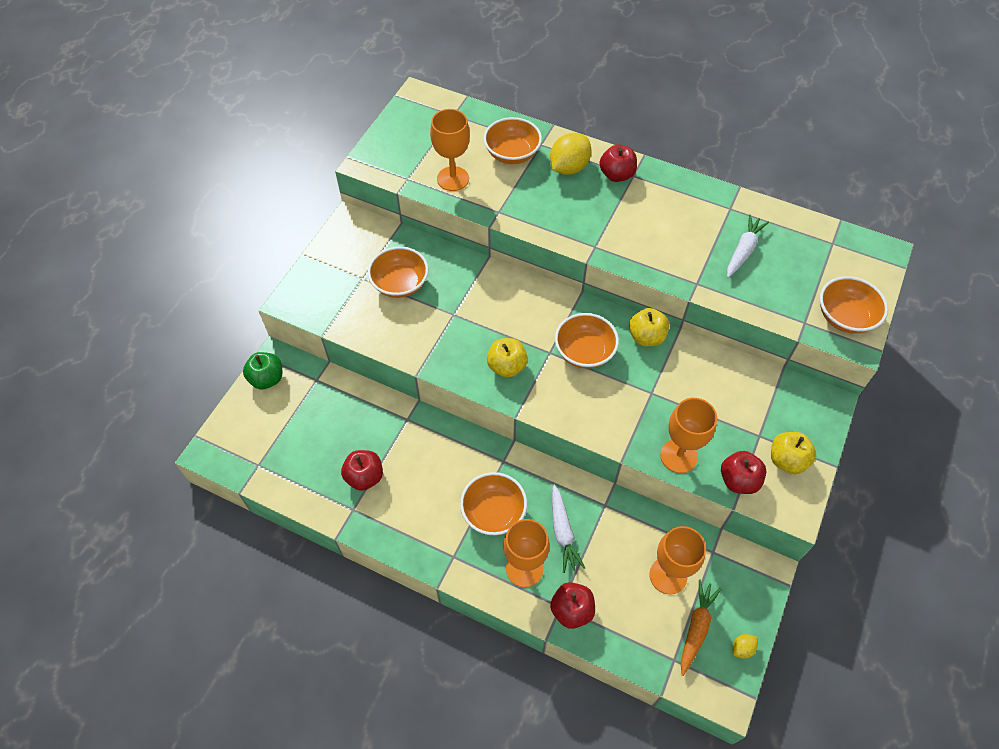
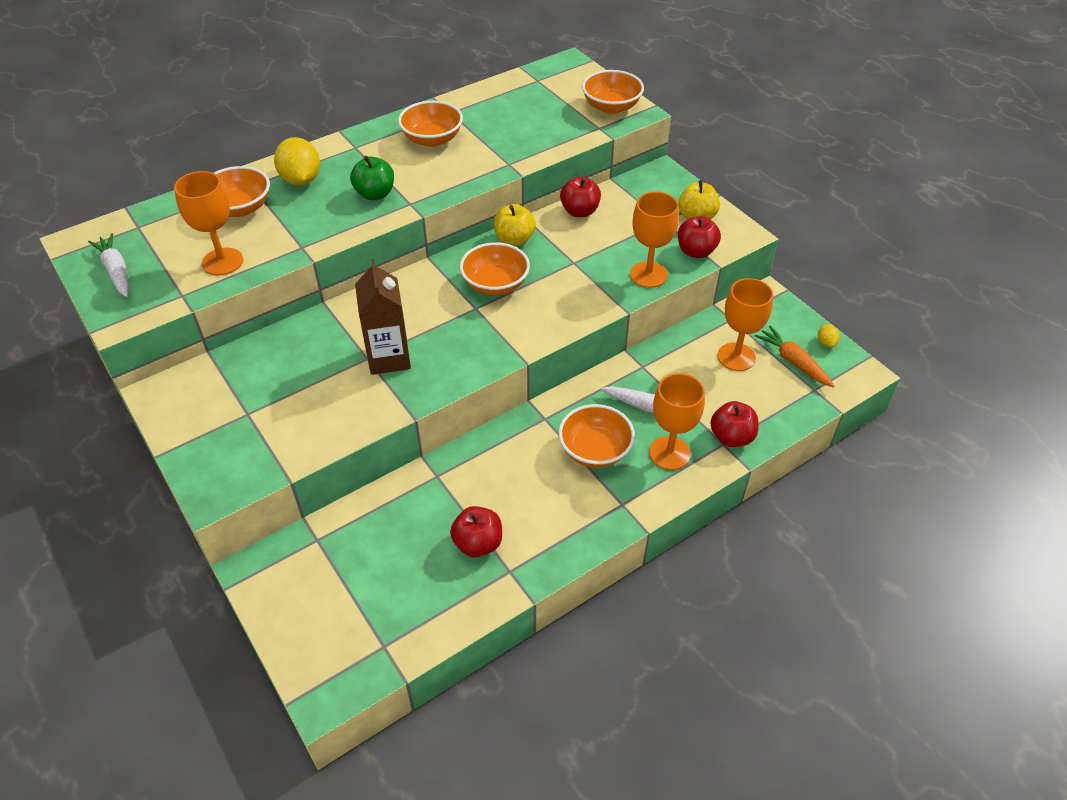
camera: 60 degrees left, 10 degrees down
(267, 379) = (272, 590): green apple -> green apple (375, 194)
(400, 284) = (287, 385): orange bowl -> orange bowl (432, 139)
(462, 327) = (388, 358): none -> brown carton
(507, 366) = (465, 344): yellow apple -> none
(616, 175) = (343, 156): red apple -> red apple (580, 211)
(743, 251) = (500, 125): white carrot -> white carrot (116, 271)

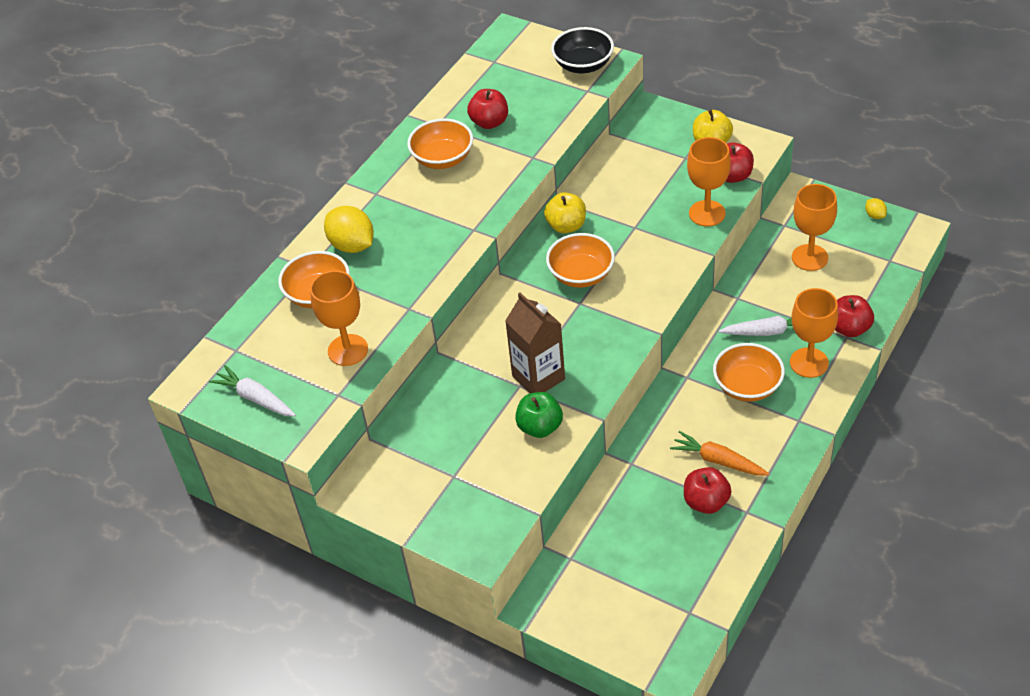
camera: 20 degrees left, 0 degrees up
(375, 194) = (434, 232): green apple -> green apple (540, 427)
(580, 211) = (605, 176): red apple -> red apple (489, 122)
(611, 107) = (583, 65): orange bowl -> black bowl
(793, 362) = (859, 243): orange carrot -> orange carrot (718, 461)

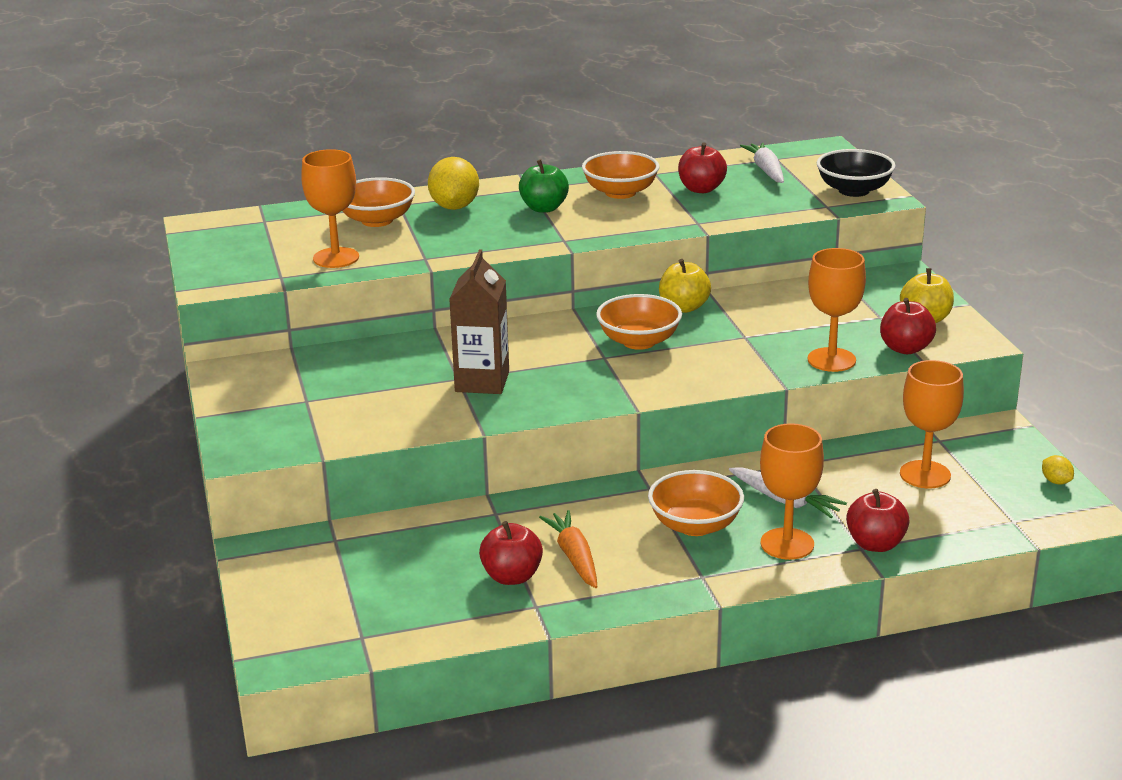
camera: 40 degrees right, 20 degrees down
(255, 398) = (225, 250): white carrot -> white carrot (766, 170)
(540, 427) = (425, 410): green apple -> green apple (544, 208)
(874, 215) = (1056, 481): yellow lemon -> yellow lemon turned 45 degrees counterclockwise

